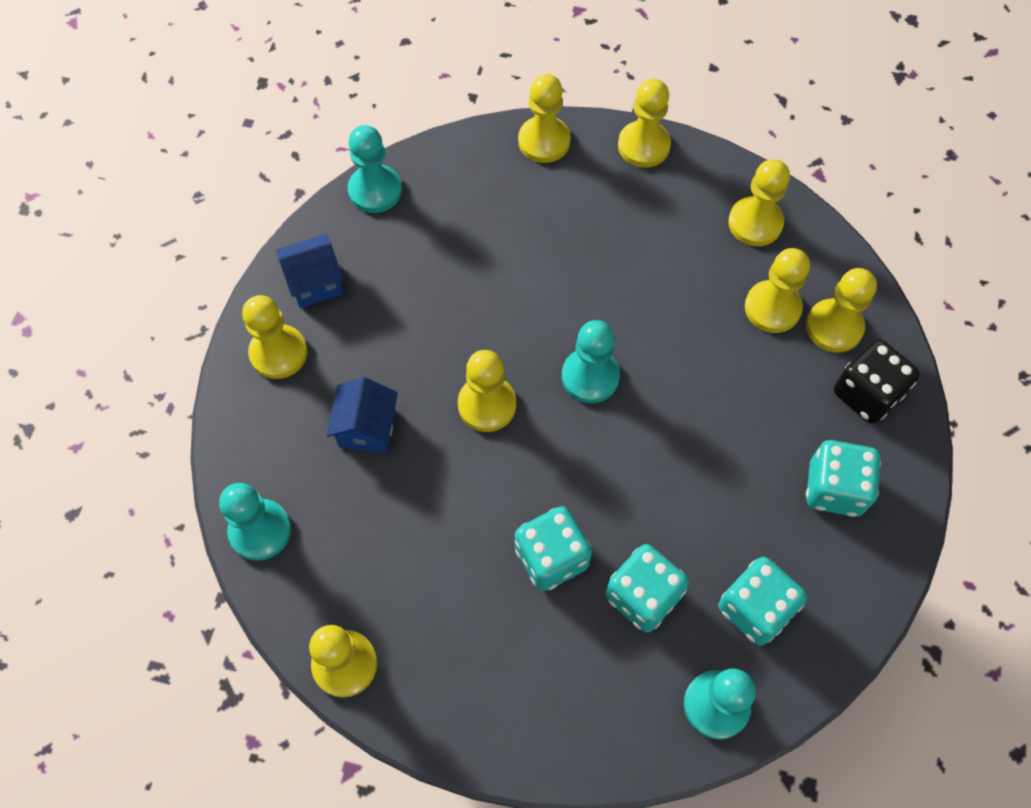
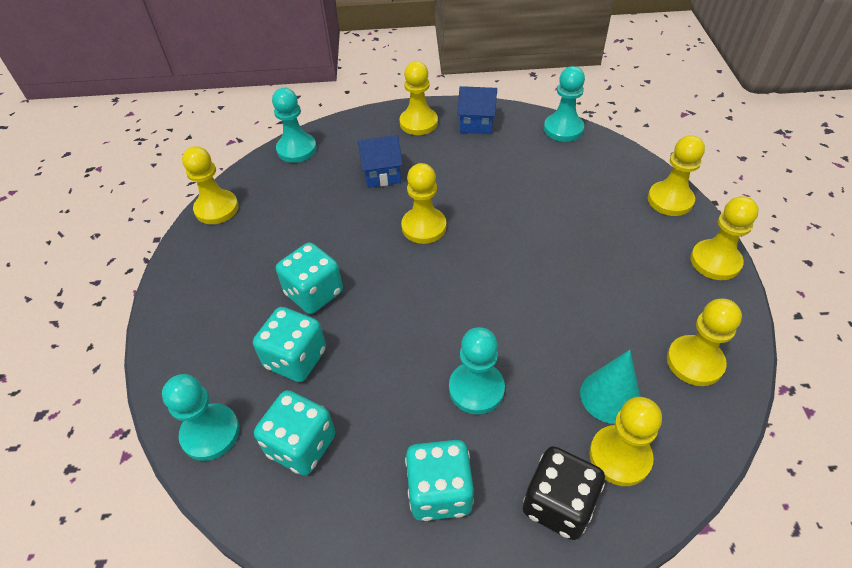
camera: 75 degrees right, 15 degrees down
(315, 282) = (476, 123): blue house -> blue house turned 45 degrees counterclockwise
(590, 376) = (474, 279): turquoise pawn -> turquoise pawn (476, 389)
(772, 308) = (610, 396): yellow pawn -> turquoise cone

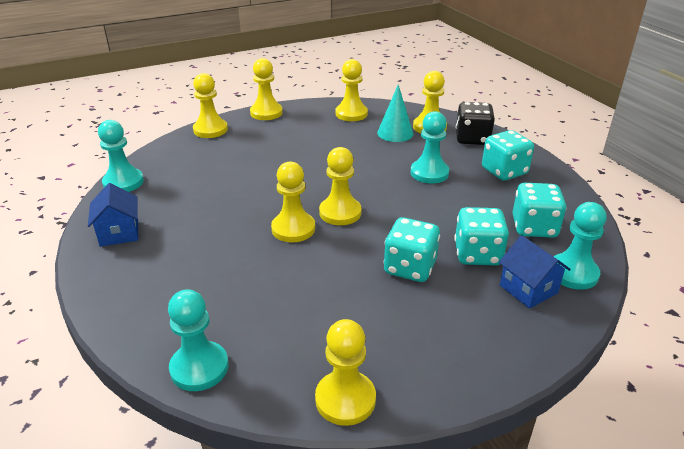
camera: 115 degrees left, 15 degrees down
(382, 174) = (226, 276): blue house -> blue house (528, 289)
(418, 123) = (122, 274): yellow pawn -> yellow pawn (340, 213)

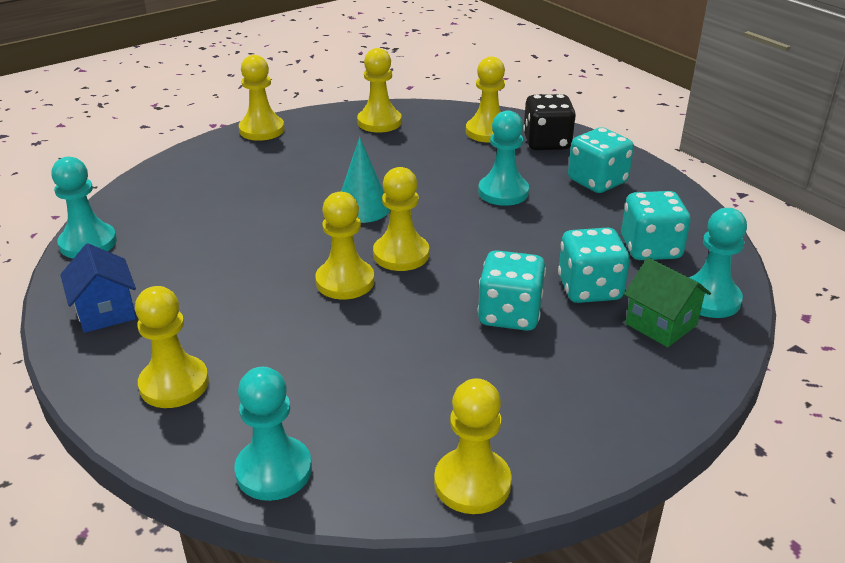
camera: 10 degrees left, 0 degrees up
(210, 130) = (190, 160): yellow pawn -> yellow pawn (174, 384)
(395, 133) = (445, 143): turquoise cone -> turquoise cone (362, 208)
(528, 289) = (661, 324): blue house -> green house

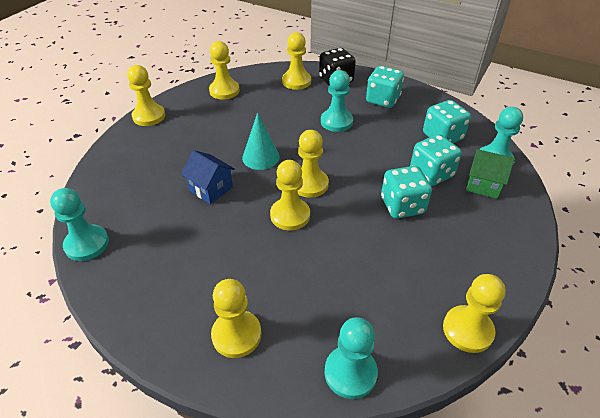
camera: 25 degrees left, 10 degrees up
(105, 312) = (143, 296): blue house -> blue house (211, 189)

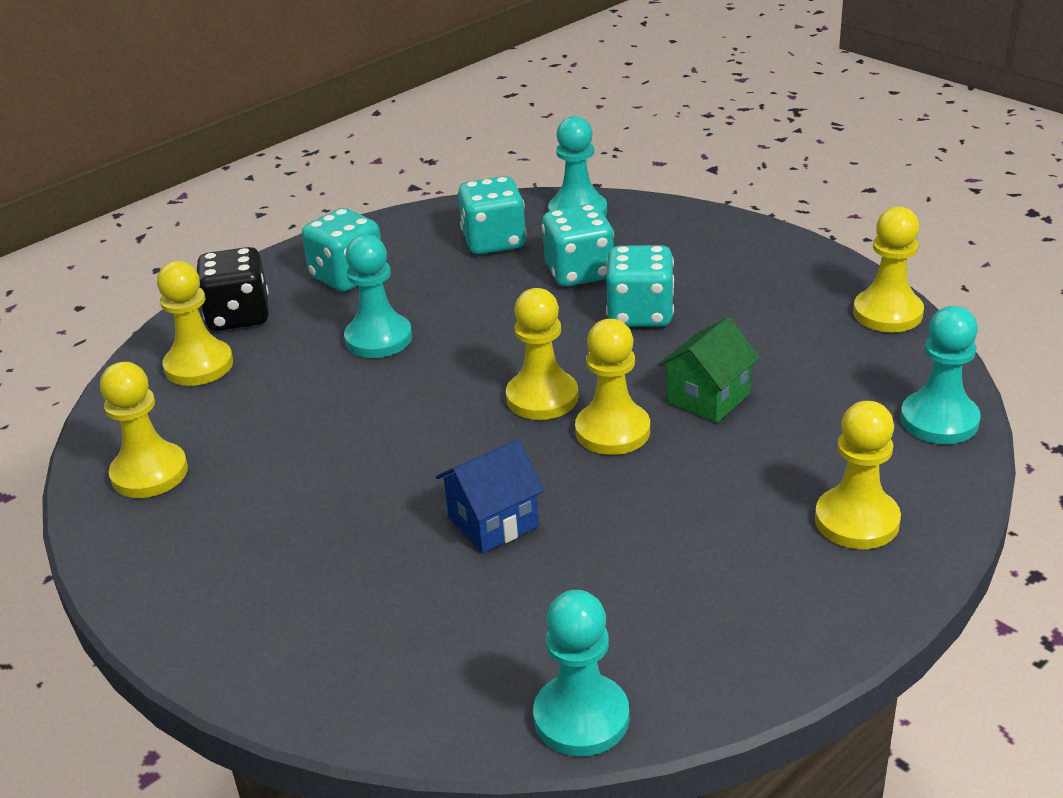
camera: 70 degrees left, 10 degrees down
(149, 116) = (161, 608): yellow pawn -> none
(260, 157) = (431, 446): turquoise cone -> none
(483, 185) = (627, 235): green house -> green house (708, 398)

